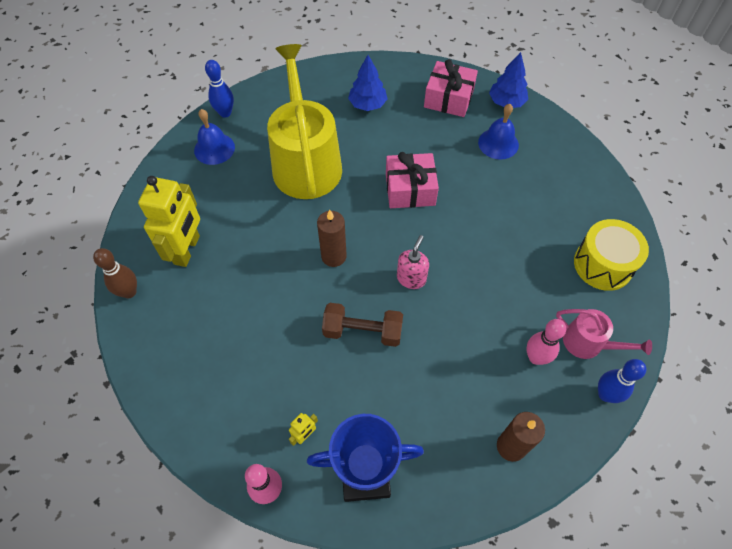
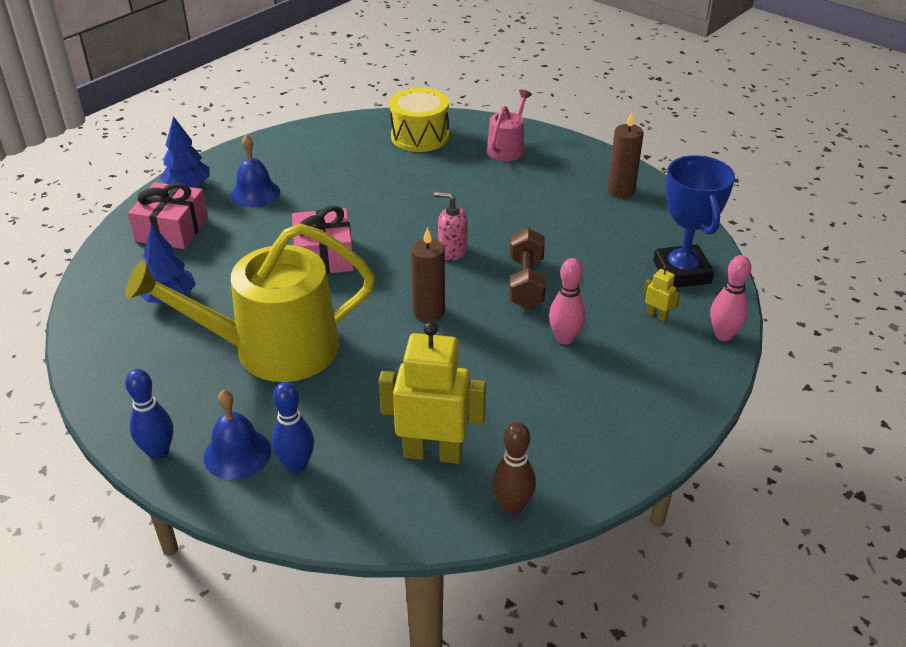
camera: 95 degrees left, 20 degrees down
(536, 357) = (529, 175): pink bowling pin -> pink bowling pin (564, 338)
(605, 394) = (556, 142): blue bowling pin -> blue bowling pin (296, 465)

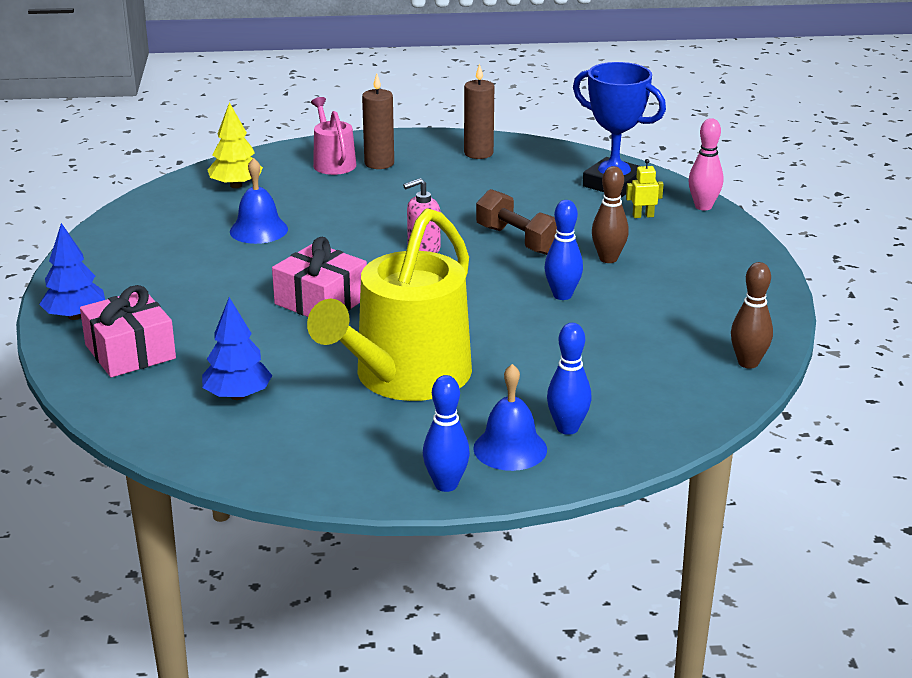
camera: 45 degrees left, 10 degrees down
(255, 193) = (159, 290): blue bell -> blue bell (258, 230)
(420, 136) = (236, 185): yellow drum -> yellow tree
(429, 311) = (481, 292): brown candle -> brown candle (379, 163)
(433, 453) = (646, 367): yellow robot -> none
(478, 349) = (562, 295): none -> blue bowling pin
(564, 338) = (608, 259): pink bowling pin -> brown bowling pin

